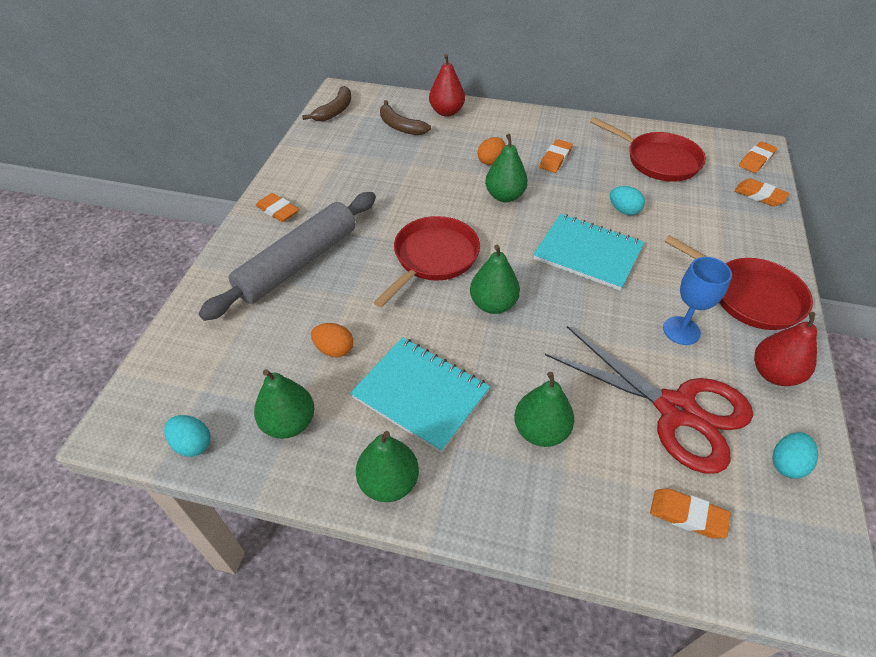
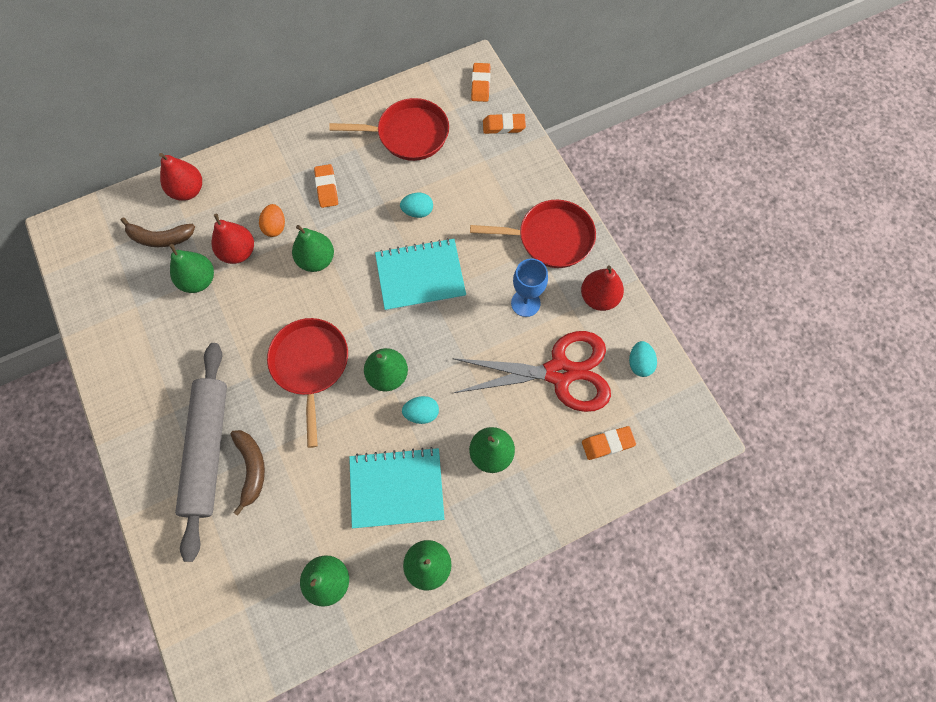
camera: 40 degrees left, 20 degrees up
(193, 444) = (277, 649): turquoise egg -> turquoise egg (421, 413)
(278, 211) = (139, 412): orange eraser -> none
(334, 349) = (307, 502): orange egg -> none
(335, 111) = (78, 259): brown banana -> brown banana (251, 468)
(402, 161) = (199, 280): none -> green pear
(448, 161) = (238, 252): none -> red pear

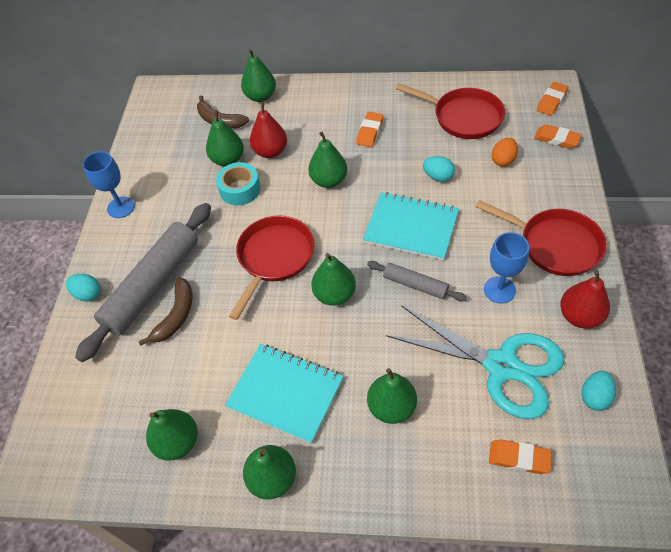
camera: 35 degrees right, 15 degrees down
(117, 384) = (121, 207): none -> blue goblet
(188, 190) = (260, 96): red pear -> green pear
(232, 308) = (240, 189): none -> turquoise tape
(275, 227) = (310, 144): orange egg -> orange egg (503, 160)
(421, 413) = (346, 340): turquoise egg -> turquoise egg (88, 294)
(453, 332) = (415, 285): none -> grey rolling pin
(559, 372) = (501, 366): red scissors -> turquoise scissors

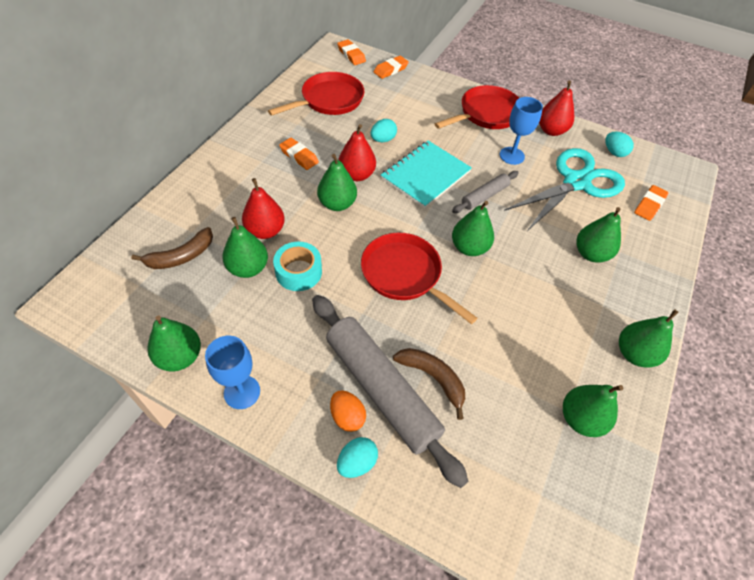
camera: 75 degrees left, 0 degrees up
(260, 96) = (177, 211): green pear -> green pear (180, 357)
(285, 393) = (556, 317): turquoise notebook -> none
(374, 178) = (356, 175): none -> red pear
(503, 160) = (391, 101): orange egg -> orange egg (347, 416)

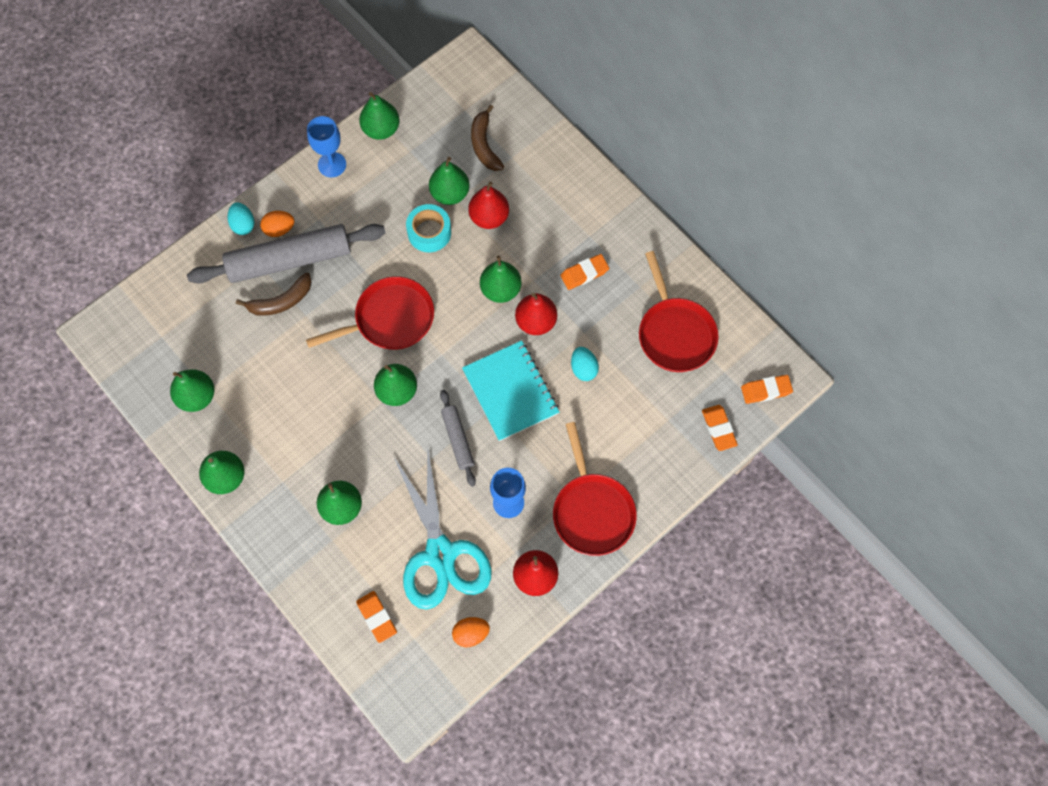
camera: 115 degrees right, 15 degrees up
(614, 152) = (471, 633): turquoise egg -> orange egg

